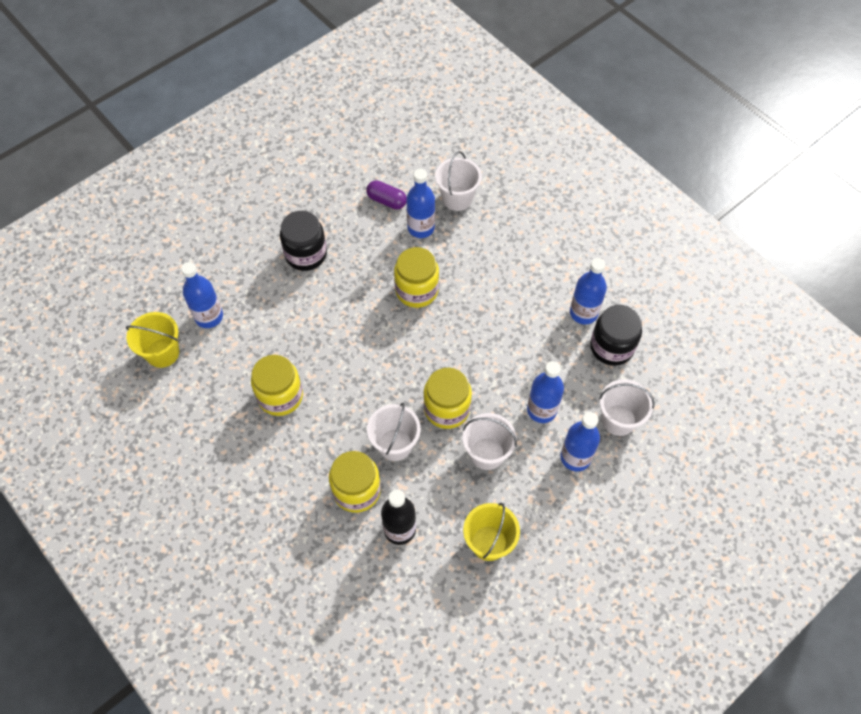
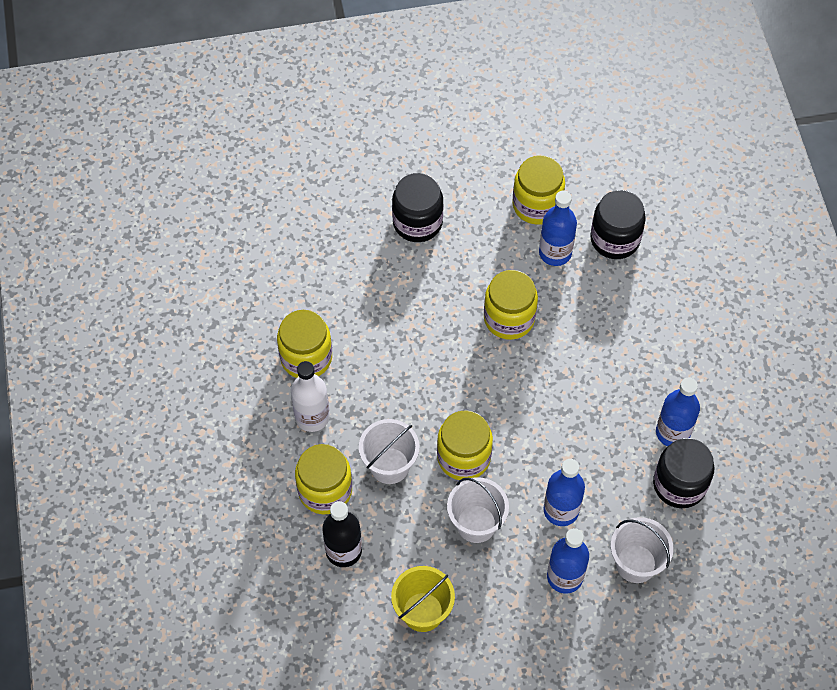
camera: 30 degrees right, 0 degrees up
(162, 353) = (218, 255): yellow bucket -> none
(209, 317) = (283, 240): blue bottle -> none
(312, 439) = (312, 417): none -> white bottle
(386, 201) = (537, 205): purple capsule -> yellow jar
(457, 198) = (615, 239): white bucket -> black jar

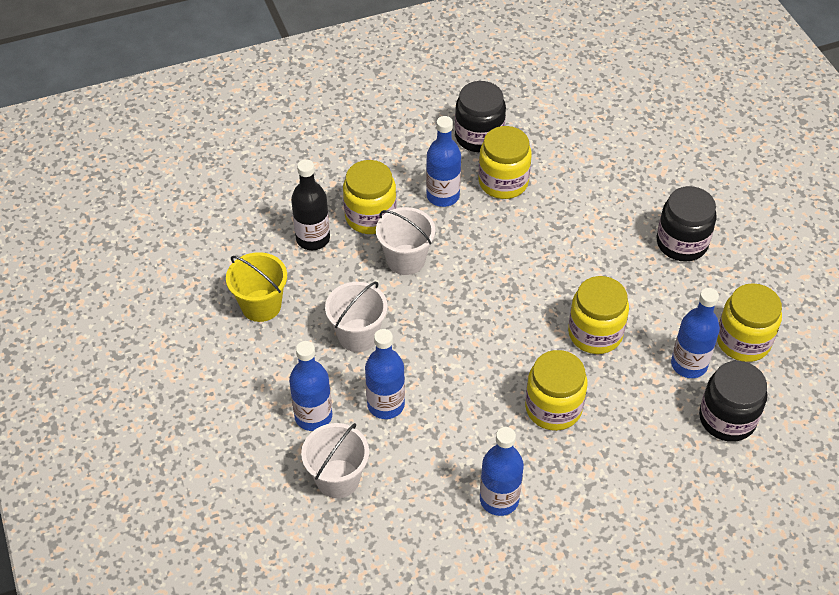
camera: 80 degrees right, 10 degrees down
(312, 417) = (443, 196): white bottle -> blue bottle
(463, 457) = (427, 316): yellow jar -> yellow jar (553, 408)
(679, 484) = (437, 512): black jar -> black jar (479, 136)

